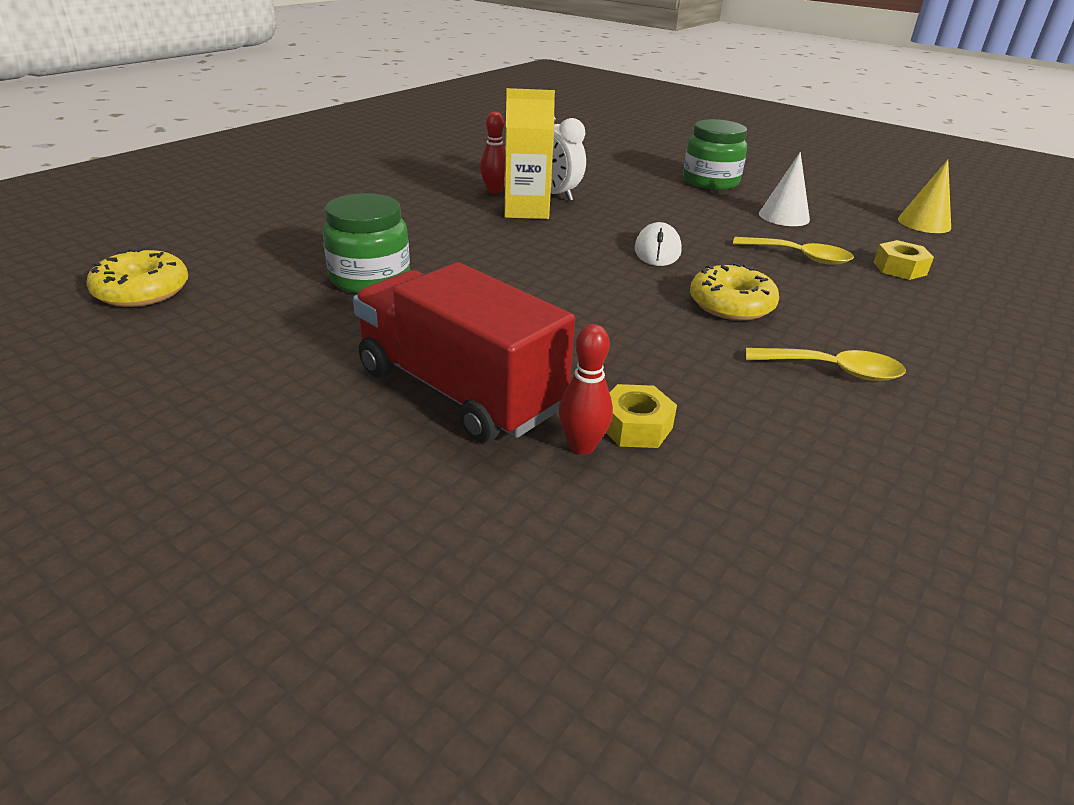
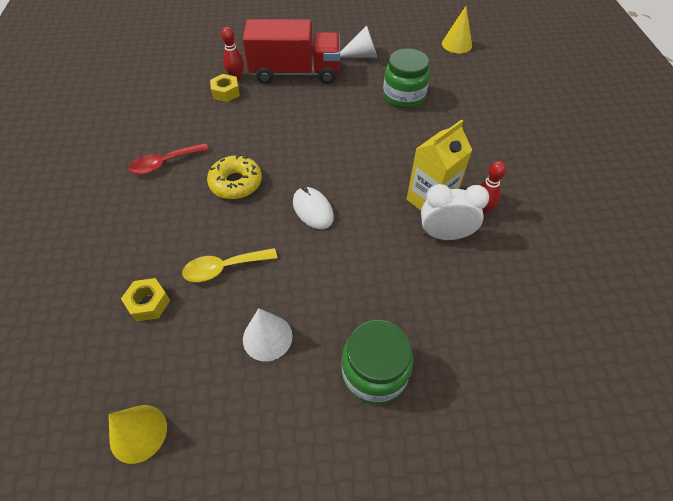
camera: 140 degrees right, 20 degrees up
(142, 291) = (456, 44): yellow donut -> yellow cone
(301, 355) = (361, 56): none -> white cone
(833, 371) = (164, 163): yellow spoon -> red spoon

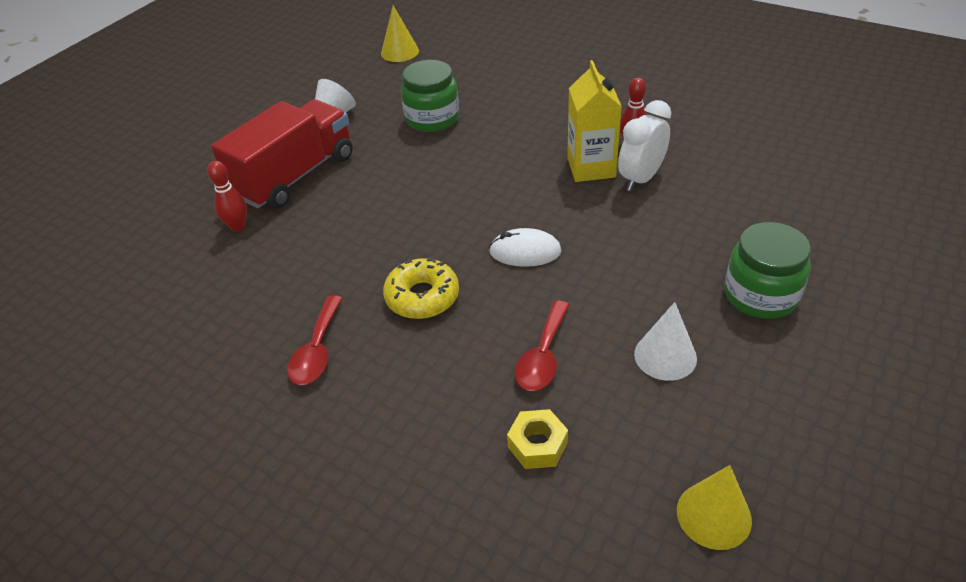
camera: 50 degrees left, 10 degrees down
(224, 268) = (543, 356): yellow spoon -> red spoon
(226, 92) = (254, 246): yellow nut -> none

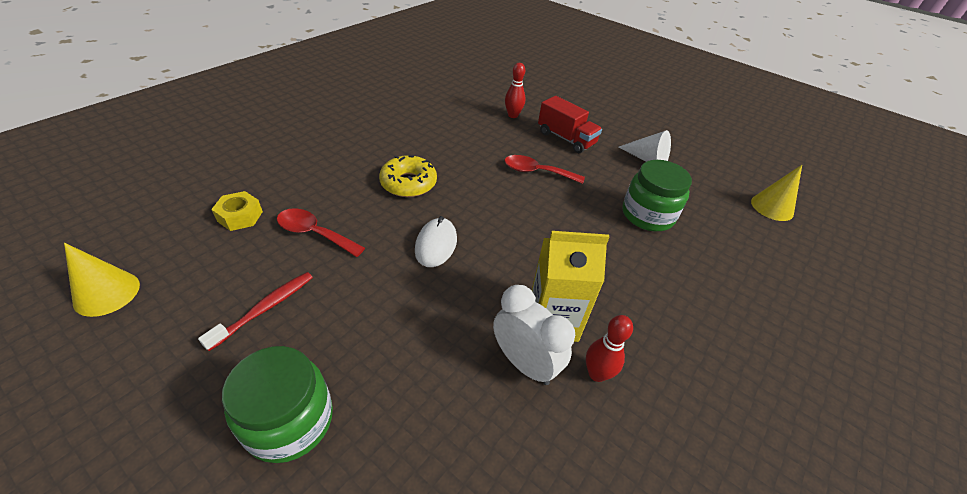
camera: 90 degrees right, 0 degrees up
(295, 176) = (566, 138): red truck -> red truck, size x0.61
(317, 350) = (382, 138): red spoon -> red spoon (536, 172)
(665, 356) = (265, 308): white cone -> red toothbrush

